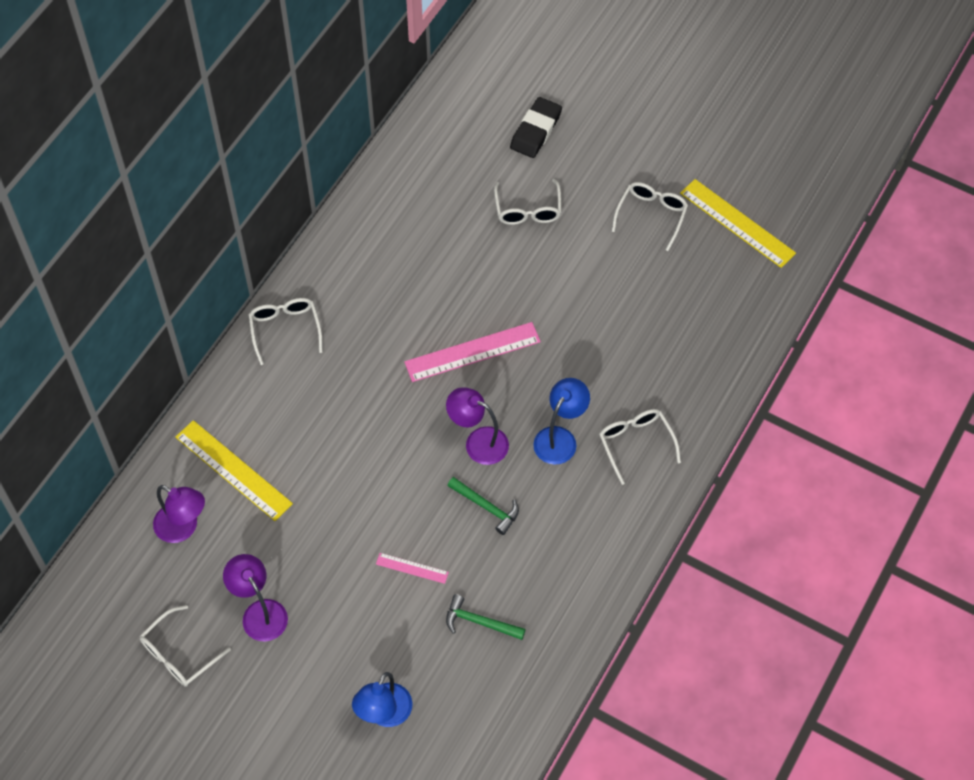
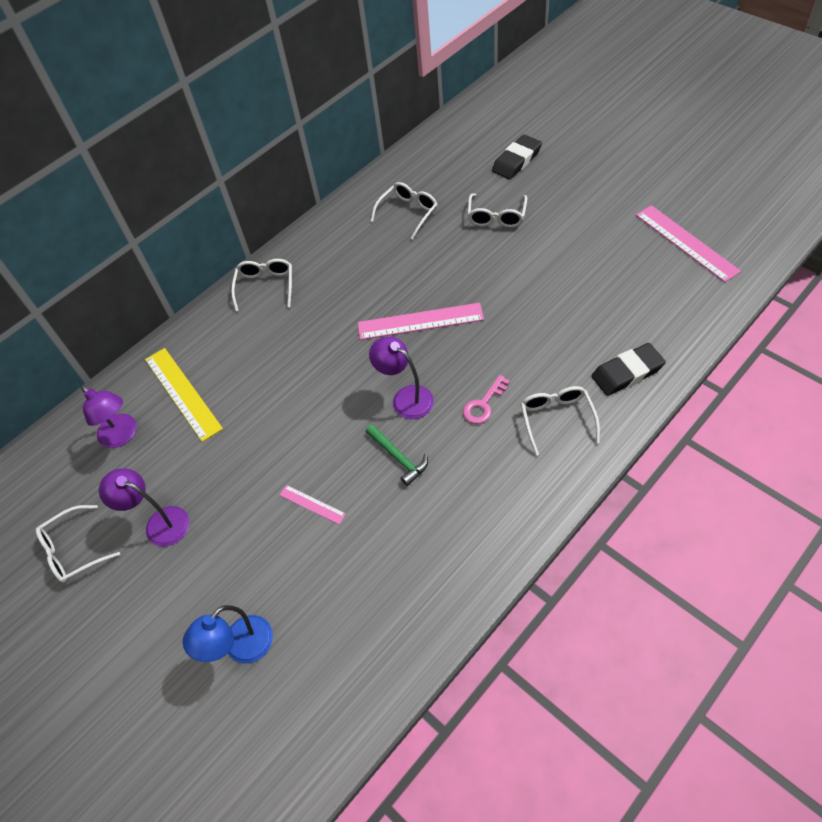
camera: 20 degrees right, 5 degrees down
(260, 612) = (159, 523): purple lamp -> purple lamp turned 45 degrees counterclockwise
(479, 622) = (362, 569): green hammer -> none
(560, 438) = (483, 404): blue lamp -> pink key
(651, 215) = (606, 230): white glasses -> white glasses (408, 213)
(696, 383) = (627, 372): none -> black eraser
(737, 223) = (686, 242): yellow ruler -> pink ruler

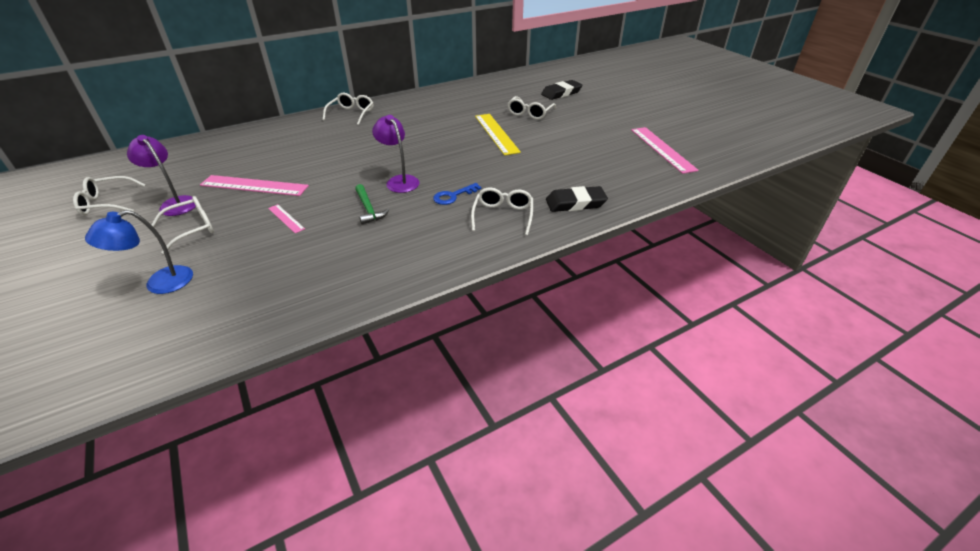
camera: 10 degrees right, 15 degrees down
(122, 436) = (196, 158): purple lamp -> none
(183, 393) = (254, 147): yellow ruler -> yellow ruler (496, 133)
(408, 213) = (471, 101): white glasses -> white glasses (192, 229)
(420, 321) = (440, 148): pink ruler -> pink ruler (254, 185)
(483, 404) = (453, 196): pink key -> blue key

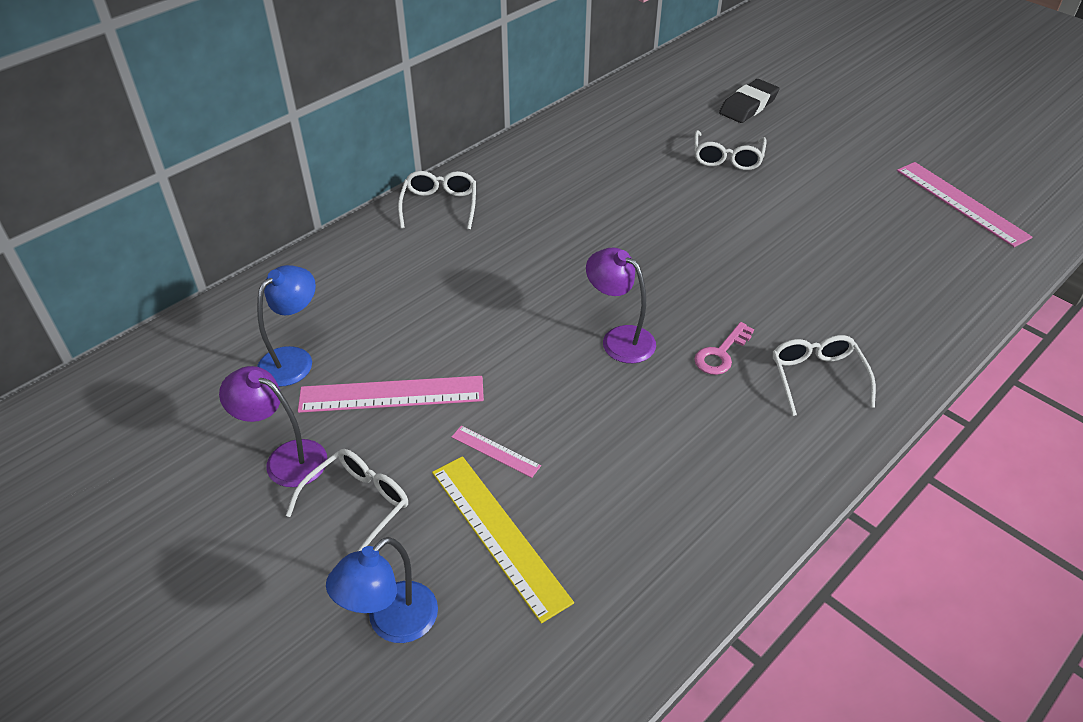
camera: 15 degrees left, 5 degrees up
(107, 203) = (163, 483): white glasses -> none
(219, 164) = (294, 359): none -> blue lamp
(368, 209) = (611, 405): green hammer -> none
(453, 196) = (721, 354): blue key -> pink key
(496, 133) = (703, 211): yellow ruler -> yellow ruler (499, 534)
(575, 203) = (902, 333): black eraser -> none

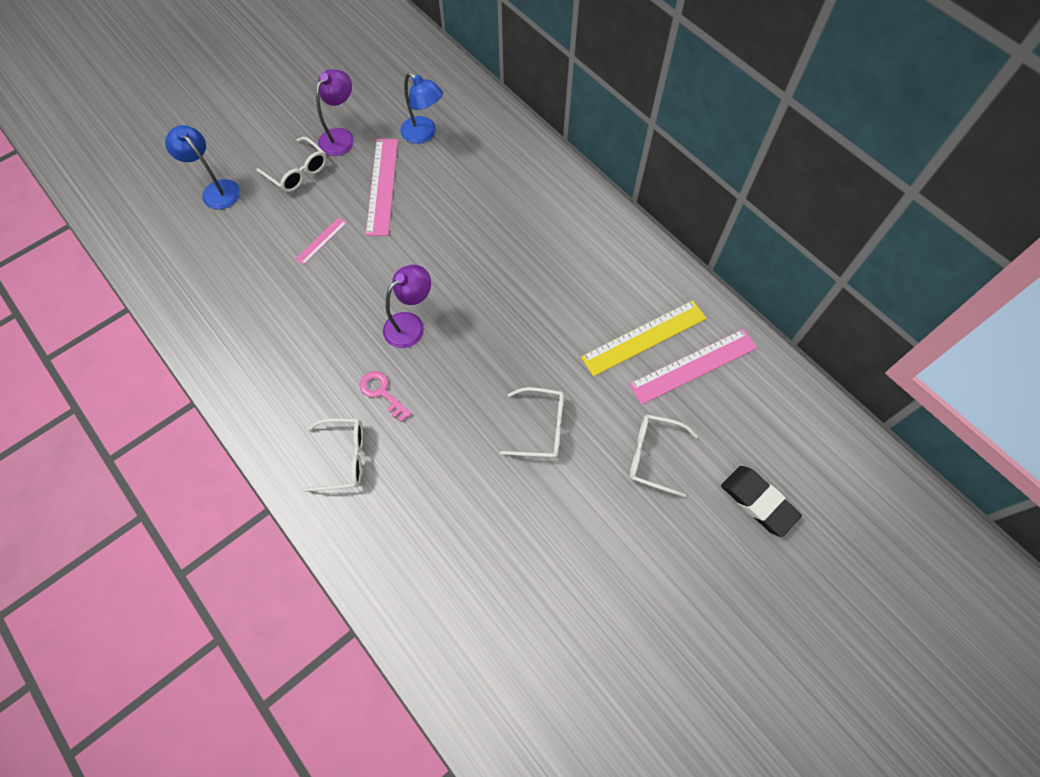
camera: 95 degrees right, 20 degrees up
(439, 205) = (587, 214): white glasses -> white glasses (541, 428)
(499, 534) = (258, 240): yellow ruler -> yellow ruler (644, 338)
(961, 203) = (563, 685): pink ruler -> pink ruler (693, 366)

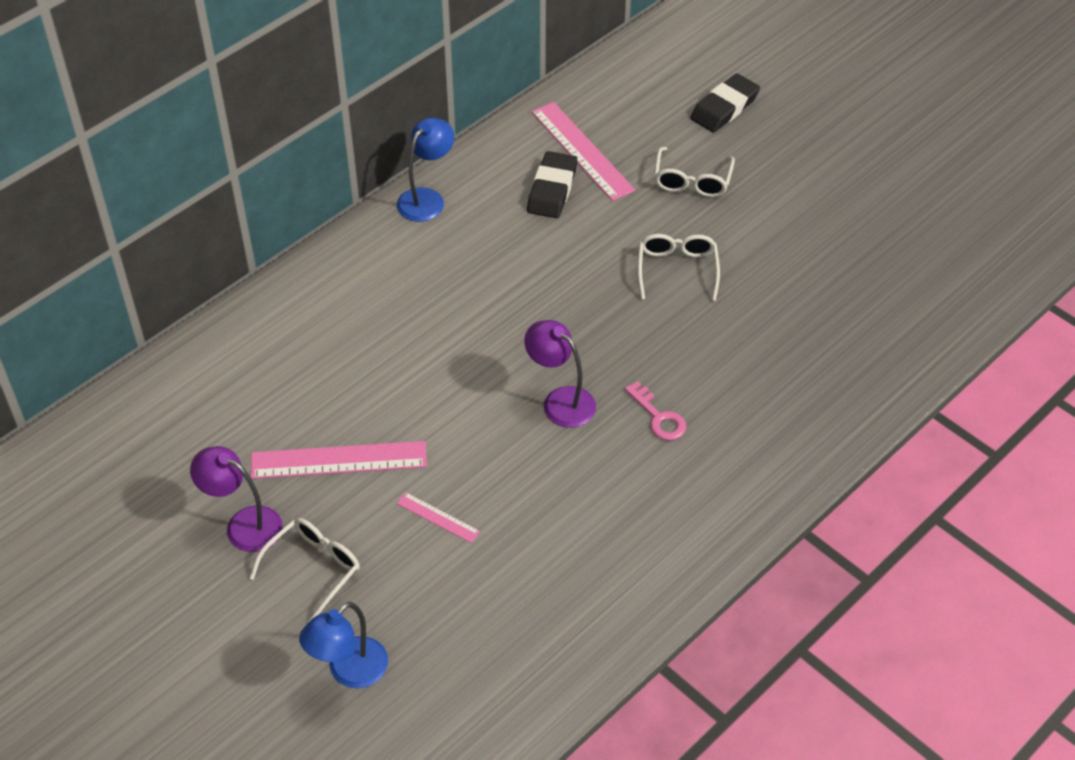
camera: 95 degrees left, 15 degrees down
(344, 458) = (748, 442): white glasses -> none
(382, 393) = (658, 417): pink key -> pink key turned 75 degrees counterclockwise
(424, 134) = (242, 423): blue lamp -> blue lamp (427, 198)
(644, 338) = (552, 189): yellow ruler -> black eraser

